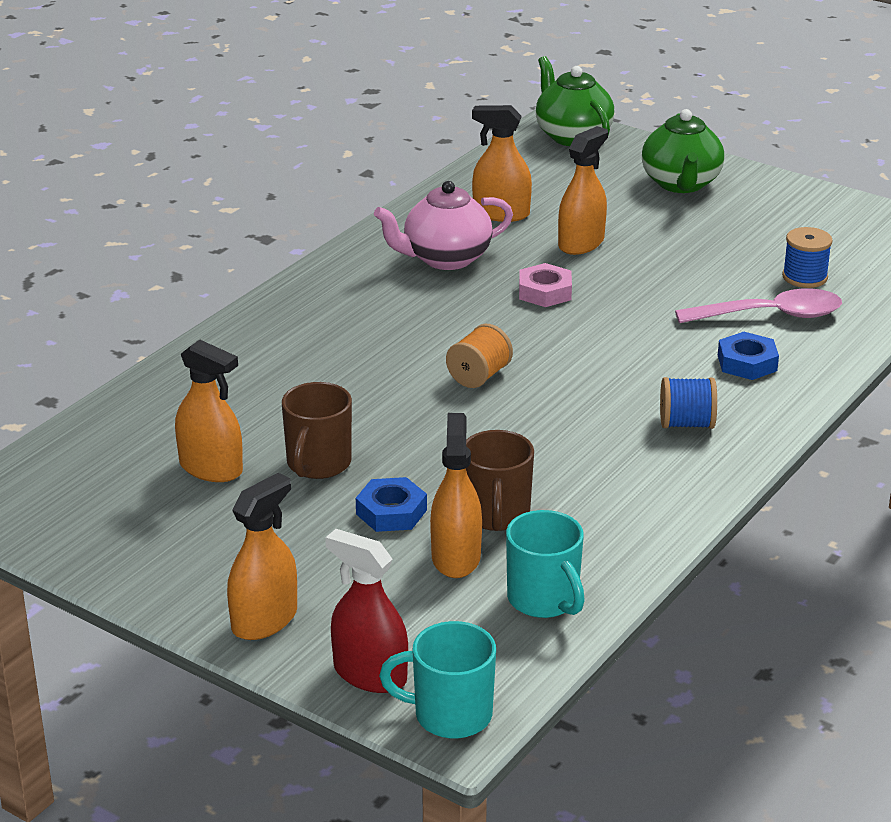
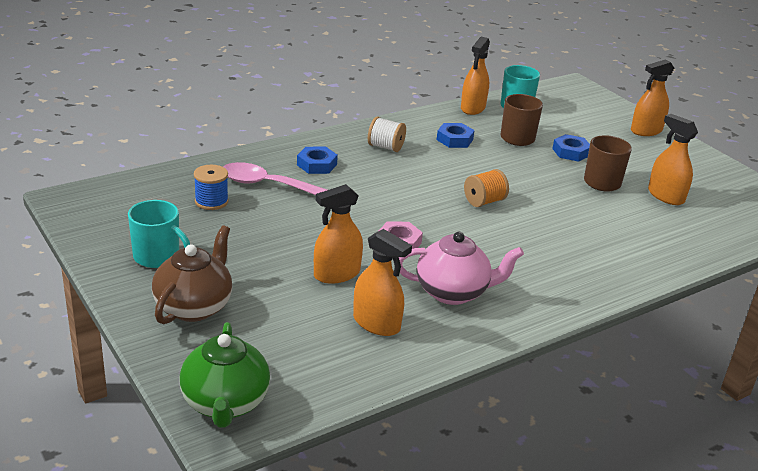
camera: 160 degrees left, 0 degrees up
(370, 674) = (604, 105): red spray bottle -> none
(450, 715) = (576, 88): turquoise mug -> turquoise mug (158, 257)
(456, 557) = (547, 128): orange spray bottle -> orange spray bottle (473, 108)
(596, 474) = (454, 139): none -> blue nut
(681, 184) = (194, 306): green teapot -> brown teapot
(686, 424) = (385, 147): blue spool -> white spool

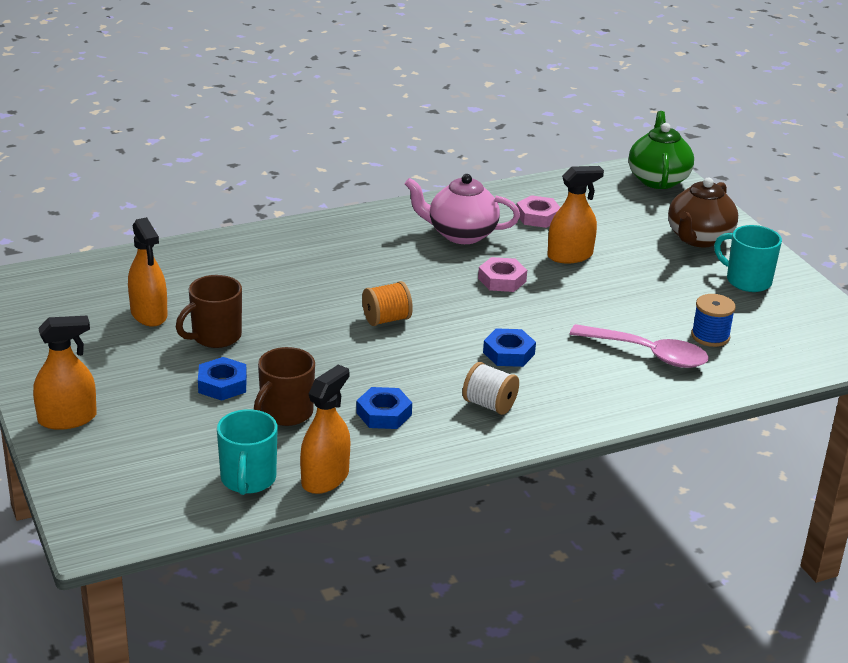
camera: 170 degrees left, 0 degrees up
(317, 165) = (587, 380): blue nut -> blue nut (508, 353)
(376, 323) = (538, 217): orange spray bottle -> pink nut

